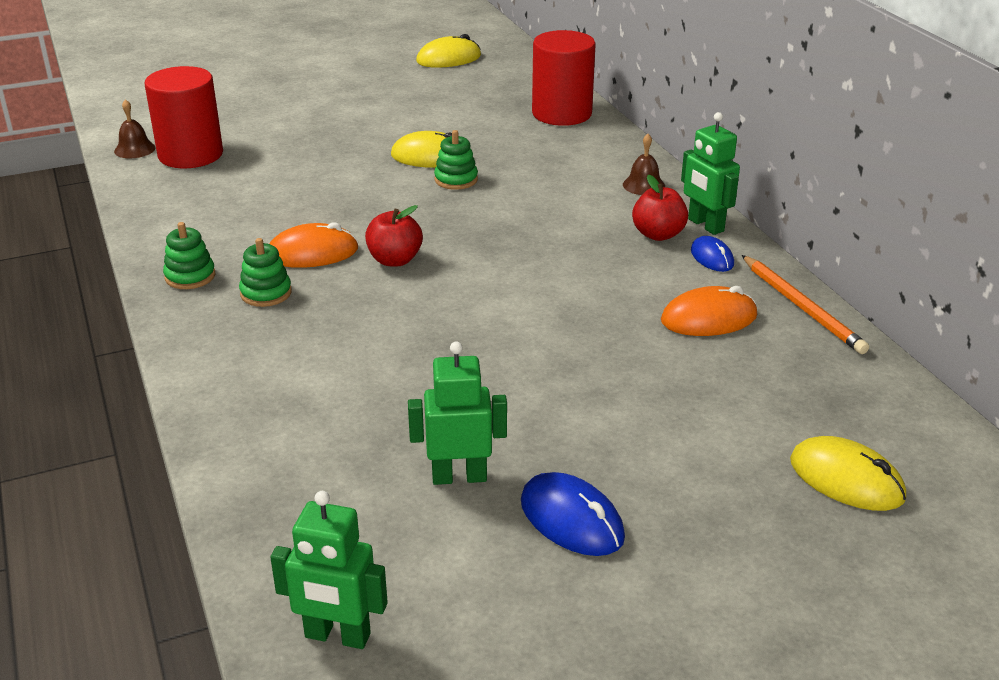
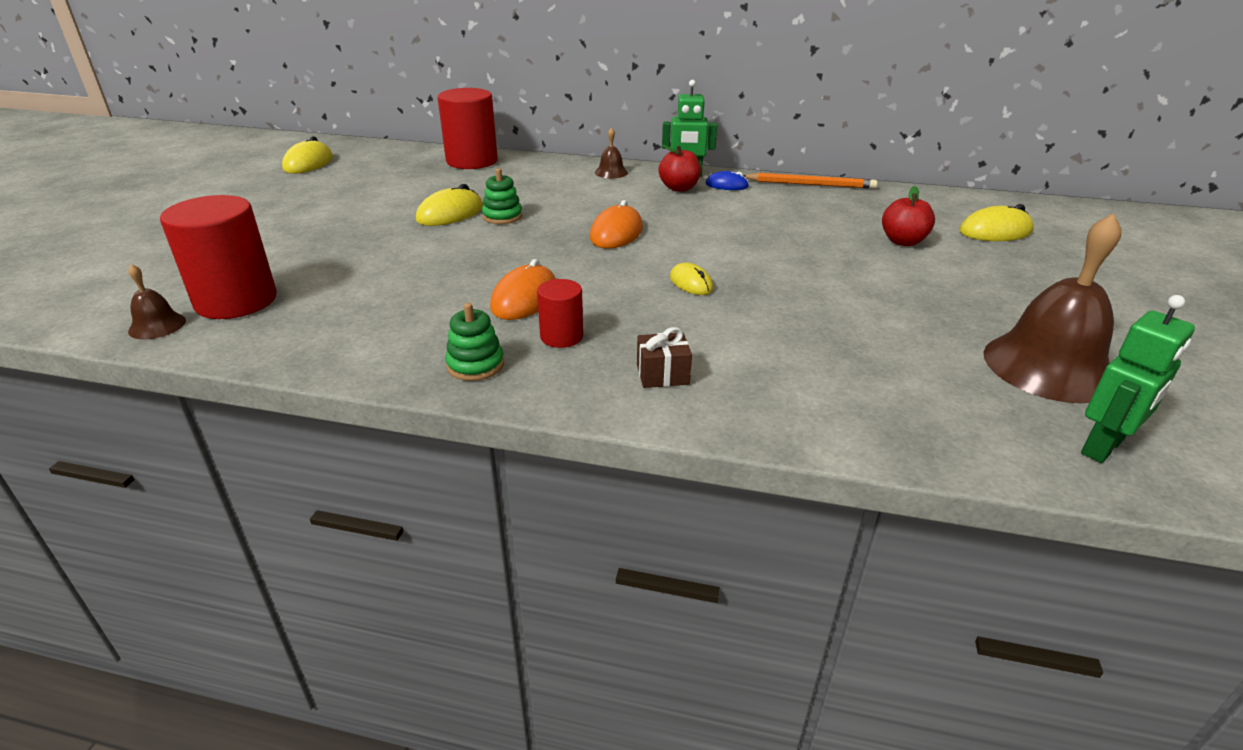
camera: 55 degrees left, 0 degrees up
(250, 358) = (662, 374): none -> brown gift
(266, 293) = (561, 337): green stacking toy -> red cylinder
(395, 260) = (588, 271): red apple -> red apple (903, 241)
(432, 317) = (691, 283): none -> yellow mouse
(459, 476) = (917, 337): green robot -> none
(480, 578) = (1048, 366): none -> brown bell
(571, 519) = (993, 315): blue mouse -> none
(709, 318) = (796, 208): orange mouse -> orange mouse (616, 233)

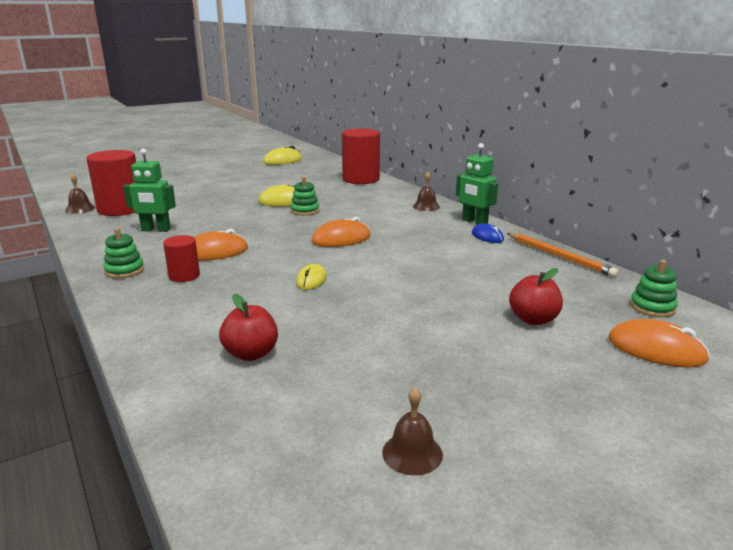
camera: 45 degrees right, 10 degrees down
(662, 374) = (177, 315): brown gift -> none
(679, 188) = (447, 228): red apple -> red apple (251, 354)
(936, 203) = (652, 307): none -> green stacking toy
(995, 231) = (656, 349): yellow mouse -> orange mouse
(1048, 366) = (412, 453): brown bell -> brown bell, size x0.45
(1103, 447) = (295, 522): green robot -> green robot (156, 230)

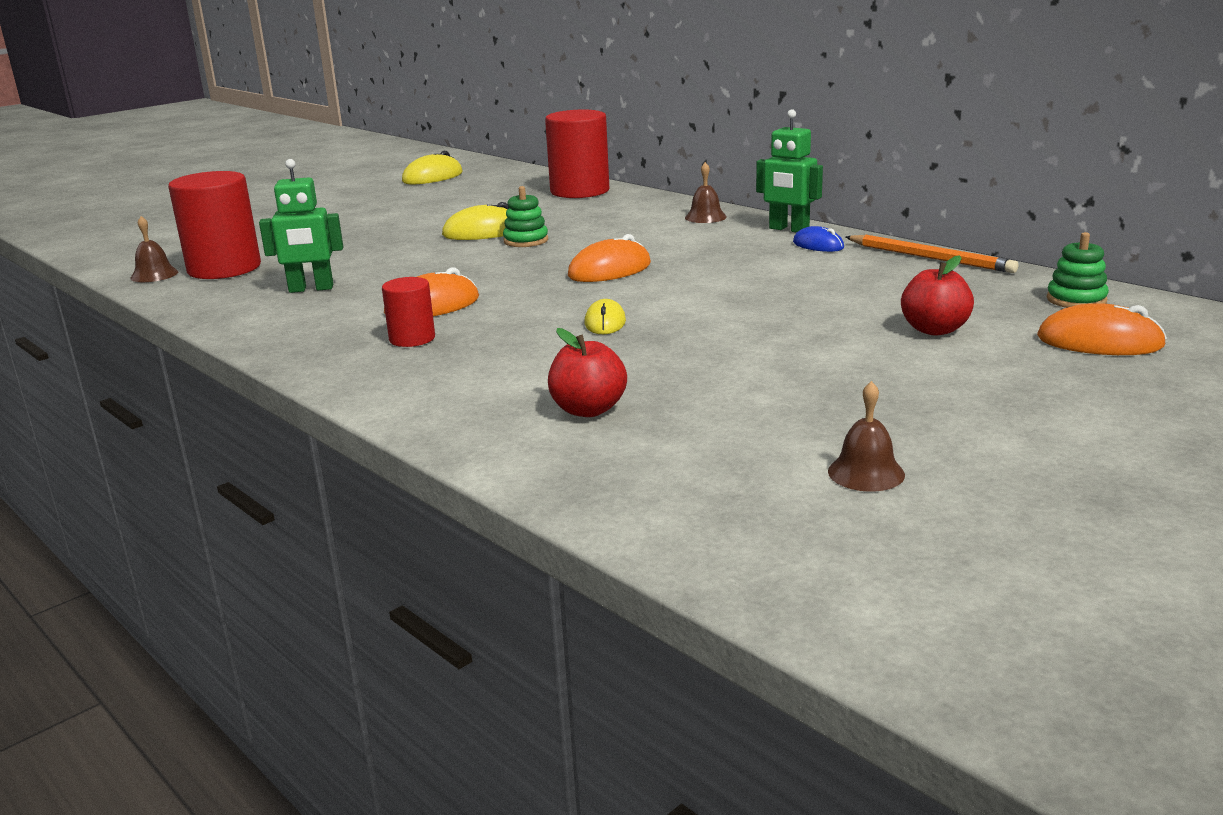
camera: 10 degrees left, 0 degrees up
(124, 271) = (313, 343): green stacking toy -> none

